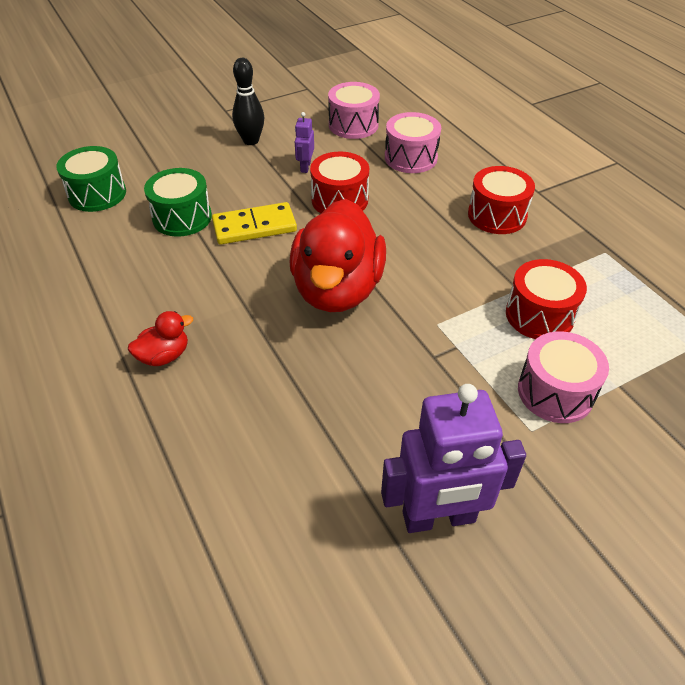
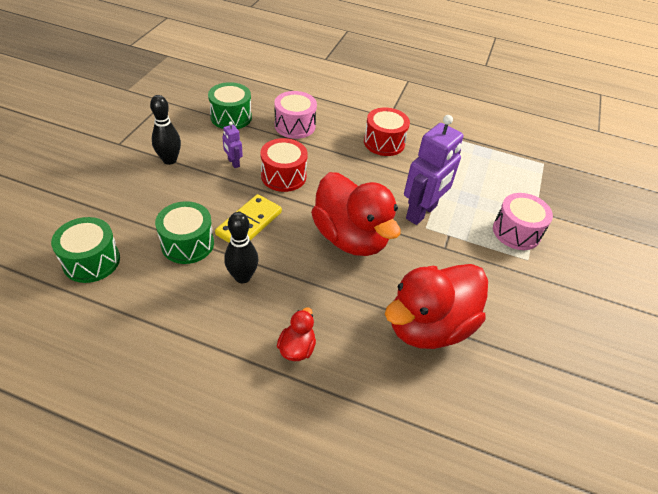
camera: 45 degrees left, 0 degrees up
(193, 269) = (242, 277): none -> black bowling pin
(314, 419) = (429, 326): none -> red duck
(353, 125) = (231, 117): pink drum -> green drum
(439, 518) = (541, 334): purple robot -> purple robot (421, 212)
(539, 315) = (466, 193): red drum -> none

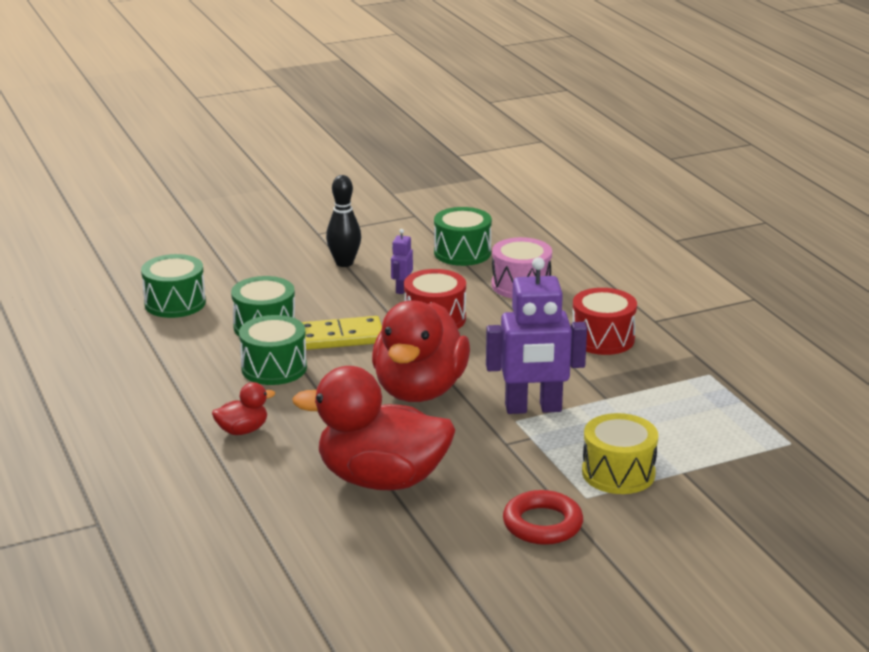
camera: 50 degrees right, 20 degrees down
(242, 277) = (274, 368): black bowling pin -> green drum
(516, 232) = (618, 473): pink drum -> yellow drum
(540, 295) = (542, 524): none -> red ring

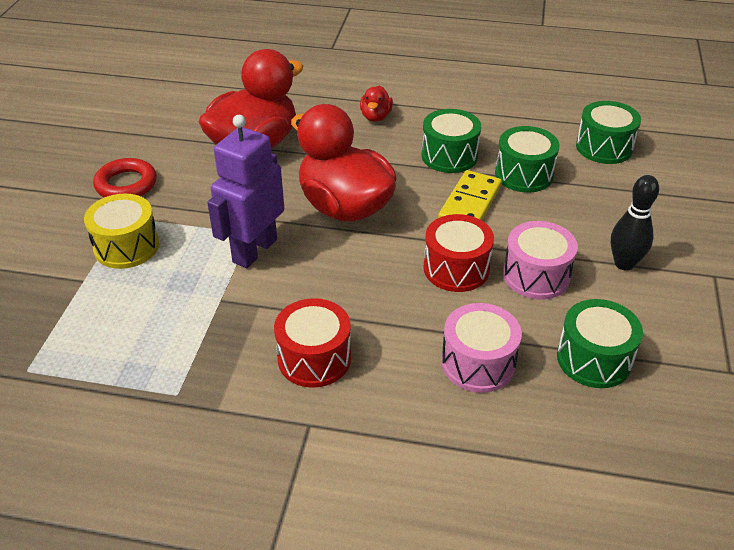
camera: 125 degrees right, 15 degrees up
(401, 289) = (536, 275): purple robot -> pink drum

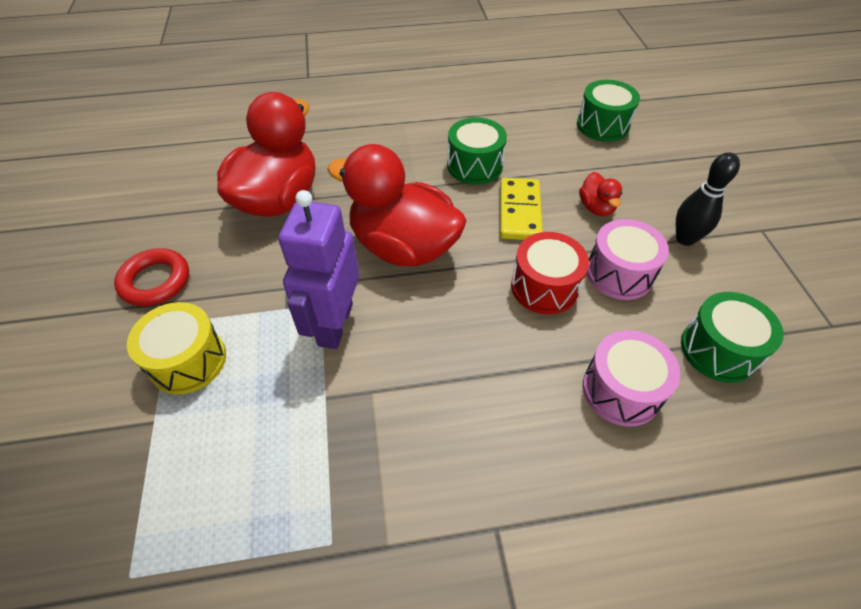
camera: 20 degrees left, 10 degrees up
(314, 358) = (460, 440): red drum -> none
(376, 117) = (385, 140): red duck -> red duck (596, 208)
(524, 174) = (550, 169): green drum -> none

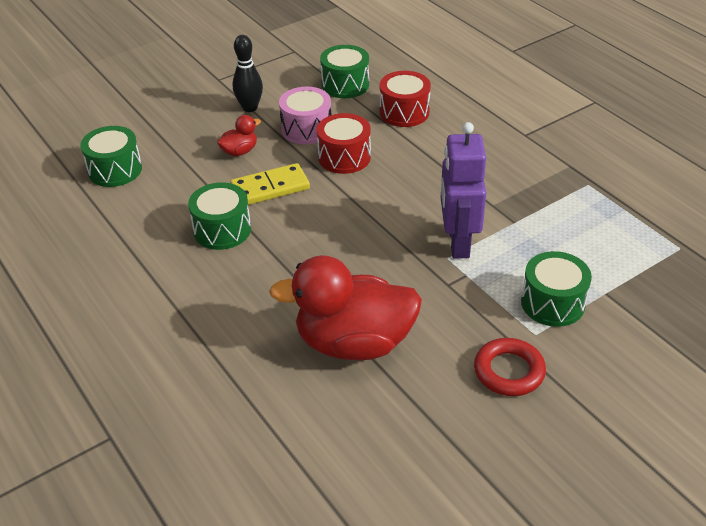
camera: 115 degrees left, 10 degrees down
(188, 361) = (552, 303): yellow drum -> green drum
(334, 324) = (458, 242): purple robot -> purple robot turned 105 degrees clockwise
(403, 247) = (355, 237): red duck -> none
(621, 390) = (404, 112): pink drum -> red drum

